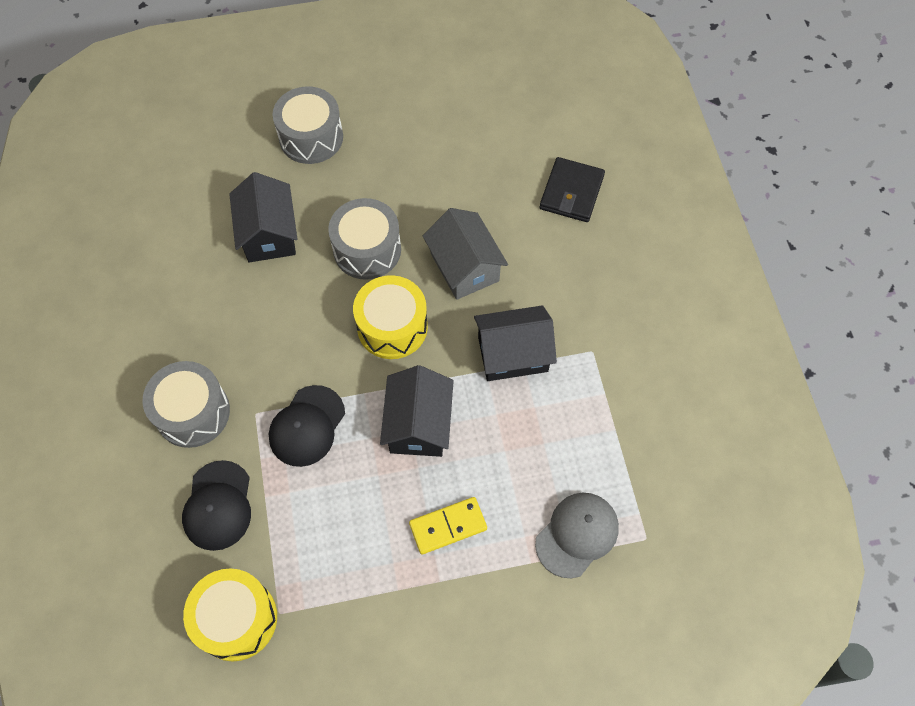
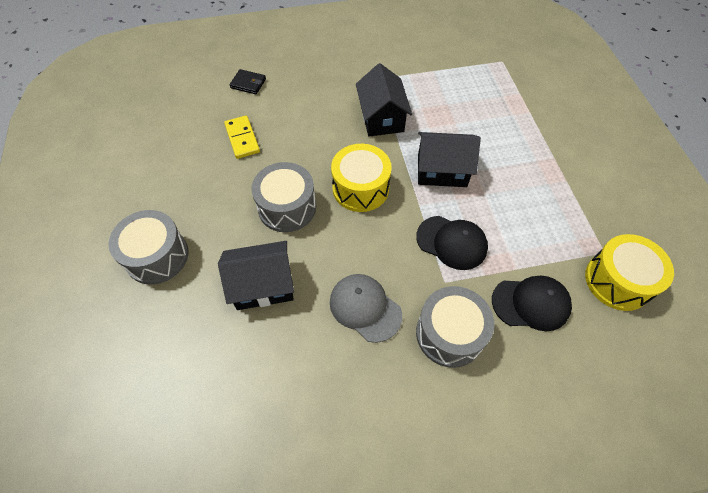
camera: 90 degrees left, 5 degrees down
(448, 526) = (515, 153): yellow domino -> yellow domino (242, 138)
(464, 267) = (308, 144): grey house -> none
(571, 192) = (248, 83): black wallet -> black wallet, size x0.64
(577, 535) = (506, 90): grey cap -> grey cap (365, 308)

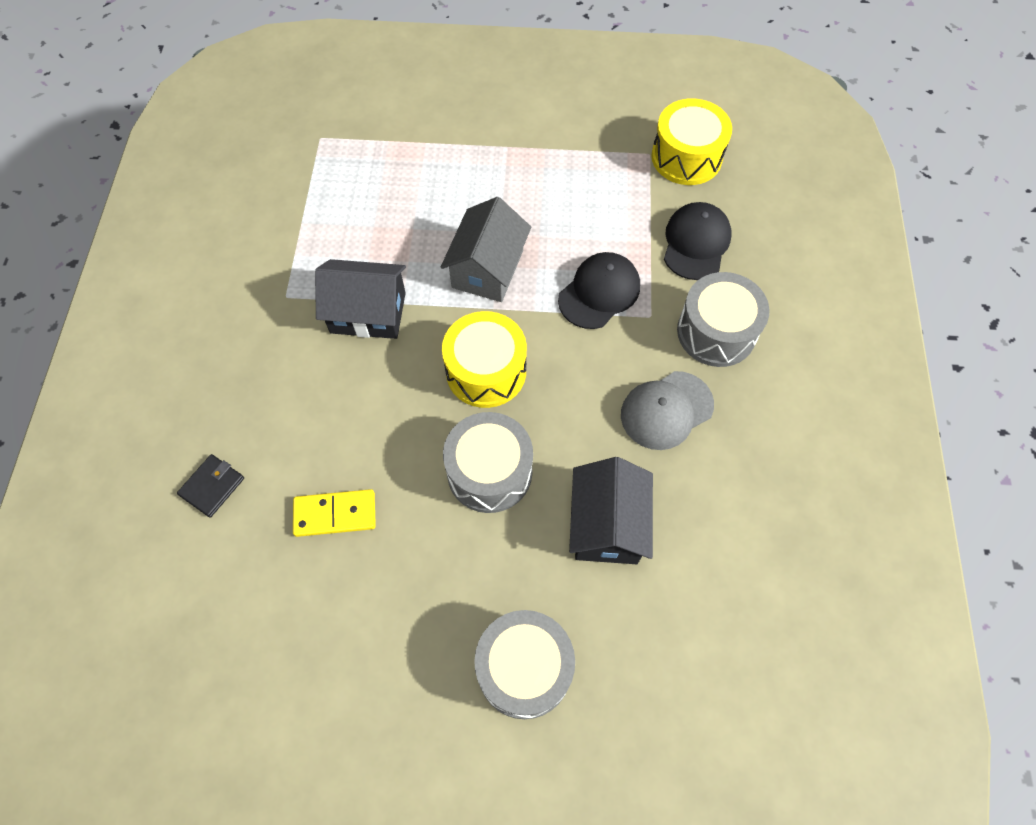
camera: 75 degrees left, 5 degrees up
(442, 170) = (487, 269): black house -> grey house

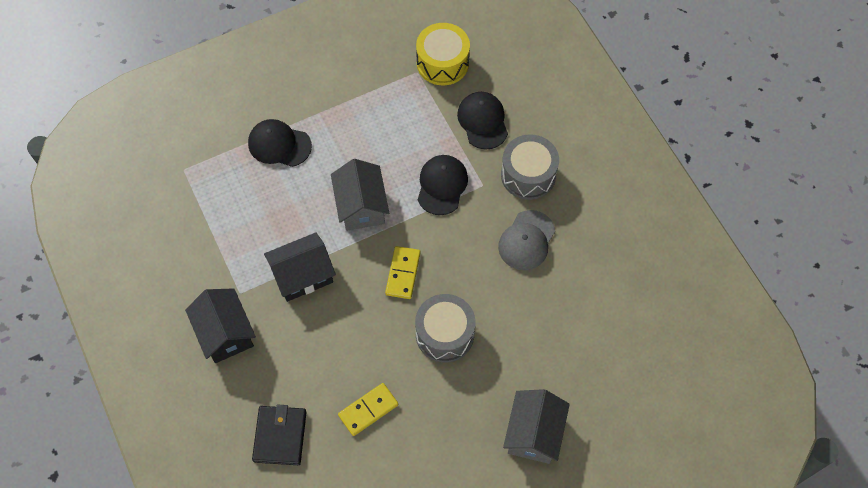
camera: 30 degrees left, 0 degrees up
(212, 486) = (280, 436): black wallet -> black wallet, size x1.56
(440, 159) = (279, 144): none -> black cap
(486, 371) = (403, 273): yellow drum -> yellow domino
(524, 669) = (534, 433): grey drum -> grey house
(607, 525) = (532, 327): black house -> black house (225, 333)

